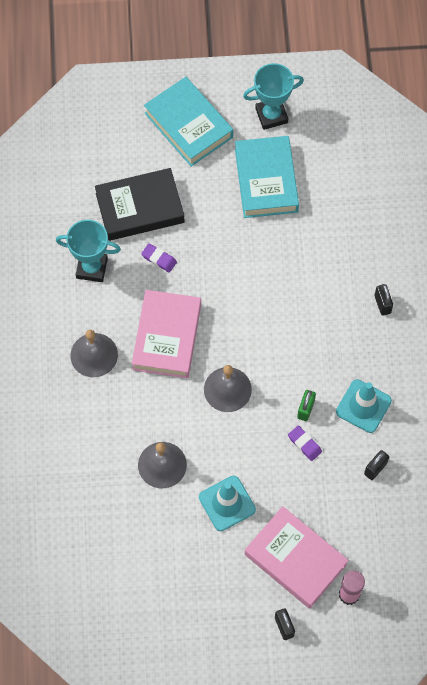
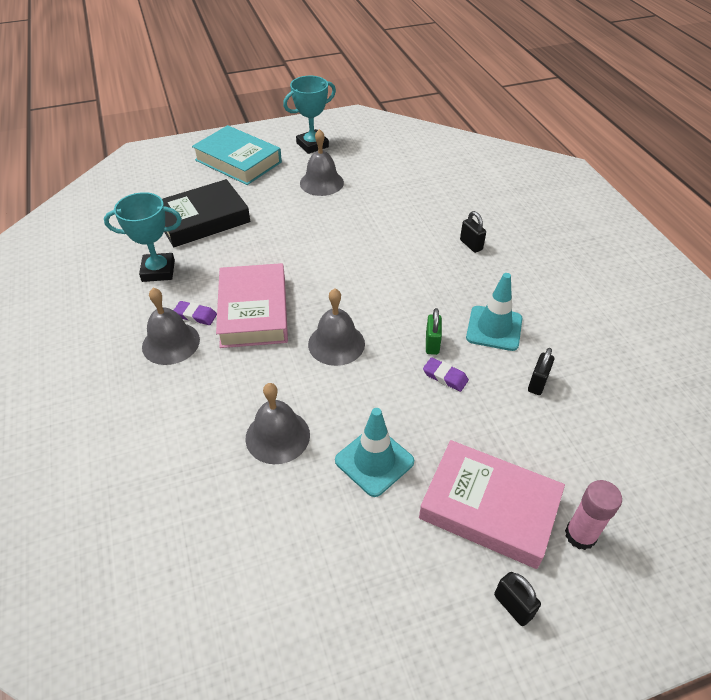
camera: 15 degrees left, 20 degrees down
(159, 259) = (230, 252): purple eraser -> purple eraser (195, 315)
(266, 180) = (321, 182): turquoise book -> grey bell

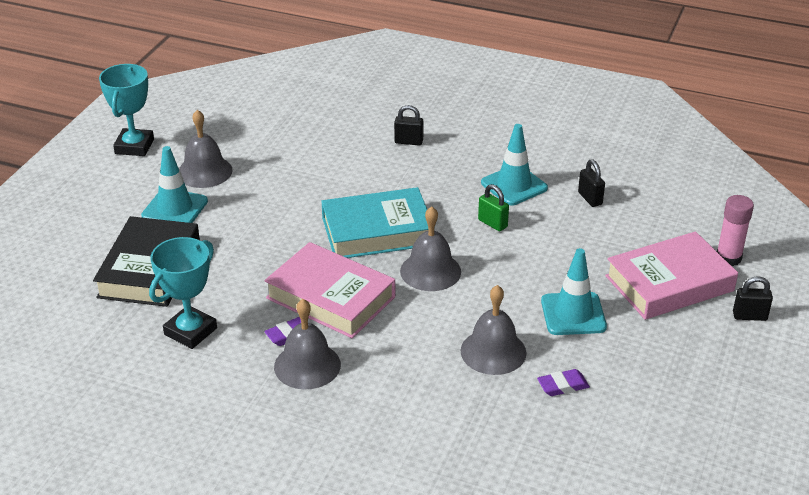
camera: 50 degrees left, 10 degrees down
(238, 161) = (85, 203): turquoise book -> turquoise book (377, 231)
(271, 194) = (175, 209): none -> turquoise traffic cone
(445, 377) = (533, 236): purple eraser -> purple eraser (563, 386)

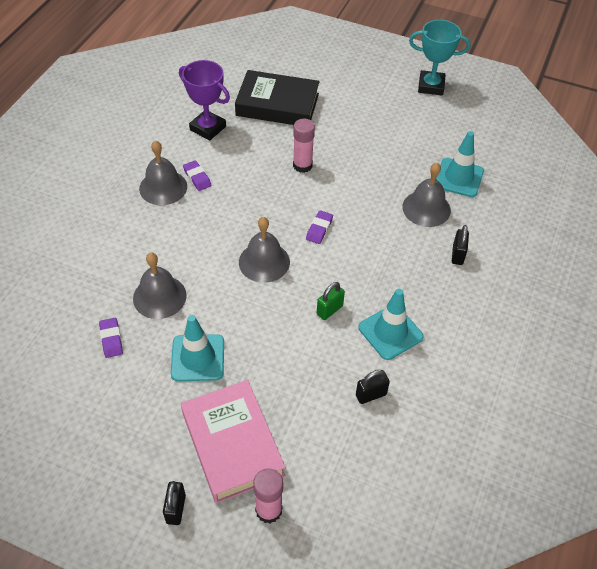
camera: 90 degrees right, 15 degrees up
(175, 209) = (349, 112): turquoise traffic cone -> turquoise traffic cone (458, 178)
(190, 331) = (208, 128): turquoise trophy -> purple trophy
(204, 171) = (399, 125): grey bell -> grey bell (426, 208)
(271, 245) = (302, 165): none -> pink glue stick
(330, 297) = (236, 200): pink book -> none
(377, 231) = (319, 229): turquoise book -> purple eraser

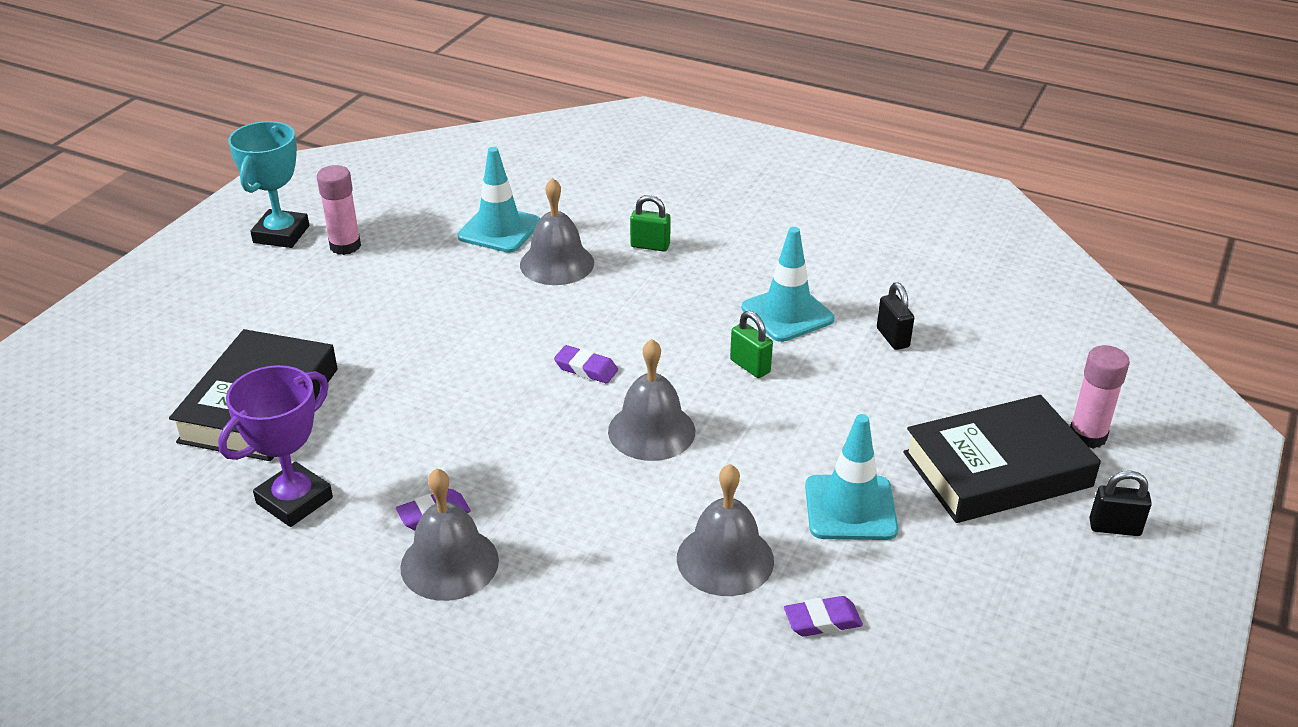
camera: 85 degrees left, 15 degrees down
(232, 444) = (997, 469): pink book -> black book
(302, 165) = (434, 380): pink glue stick -> pink glue stick (345, 246)
(457, 255) = (650, 246): black padlock -> green padlock

